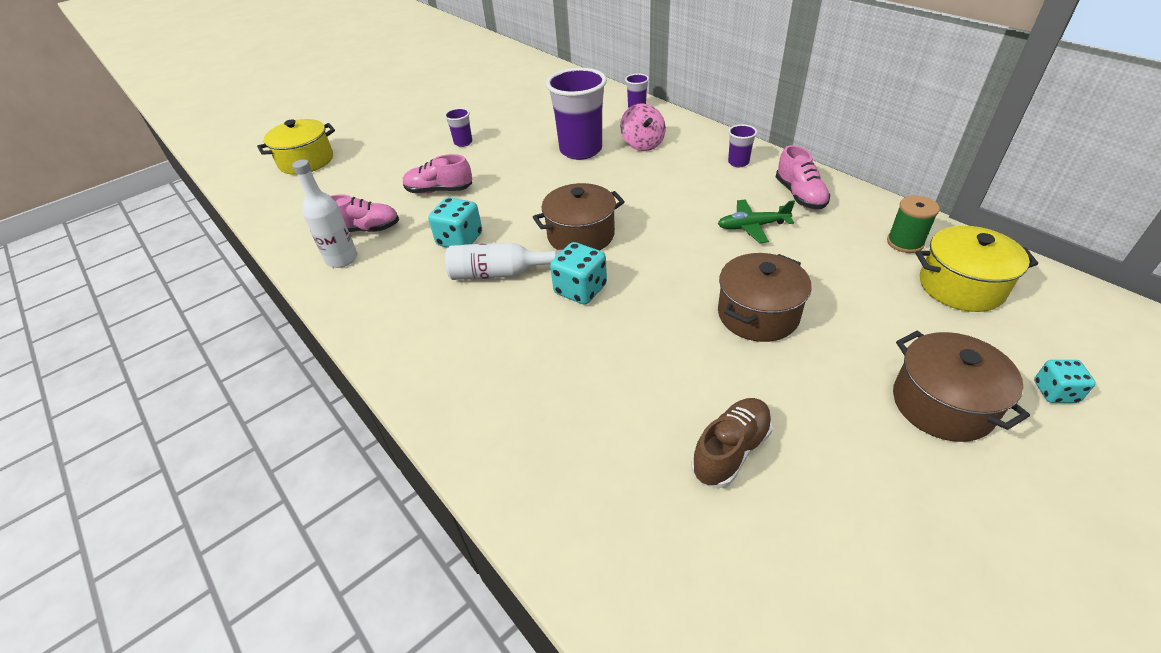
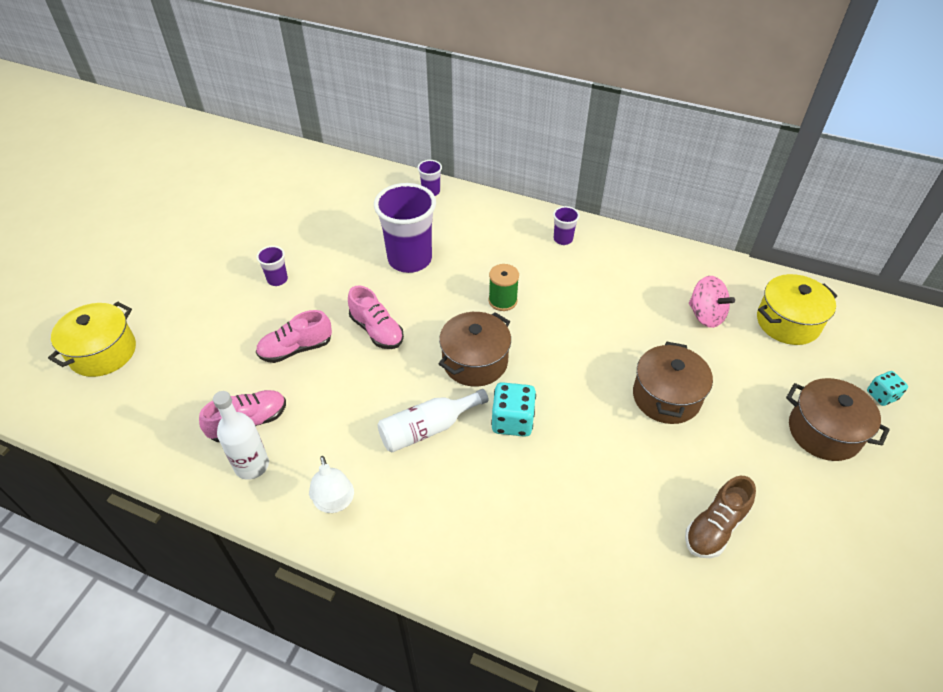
camera: 30 degrees left, 5 degrees up
(380, 304) = (335, 503): none -> white lamp
(460, 240) = (362, 403): turquoise dice -> none
(642, 144) = (465, 238): pink spinning top -> pink spinning top (705, 315)
(731, 450) = (715, 527): brown shoe -> brown shoe turned 150 degrees counterclockwise
(752, 226) = (613, 308): green plane -> none
(800, 195) = (632, 263): pink shoe -> pink shoe (377, 330)
(905, 243) = (732, 291): green spool -> green spool (502, 301)

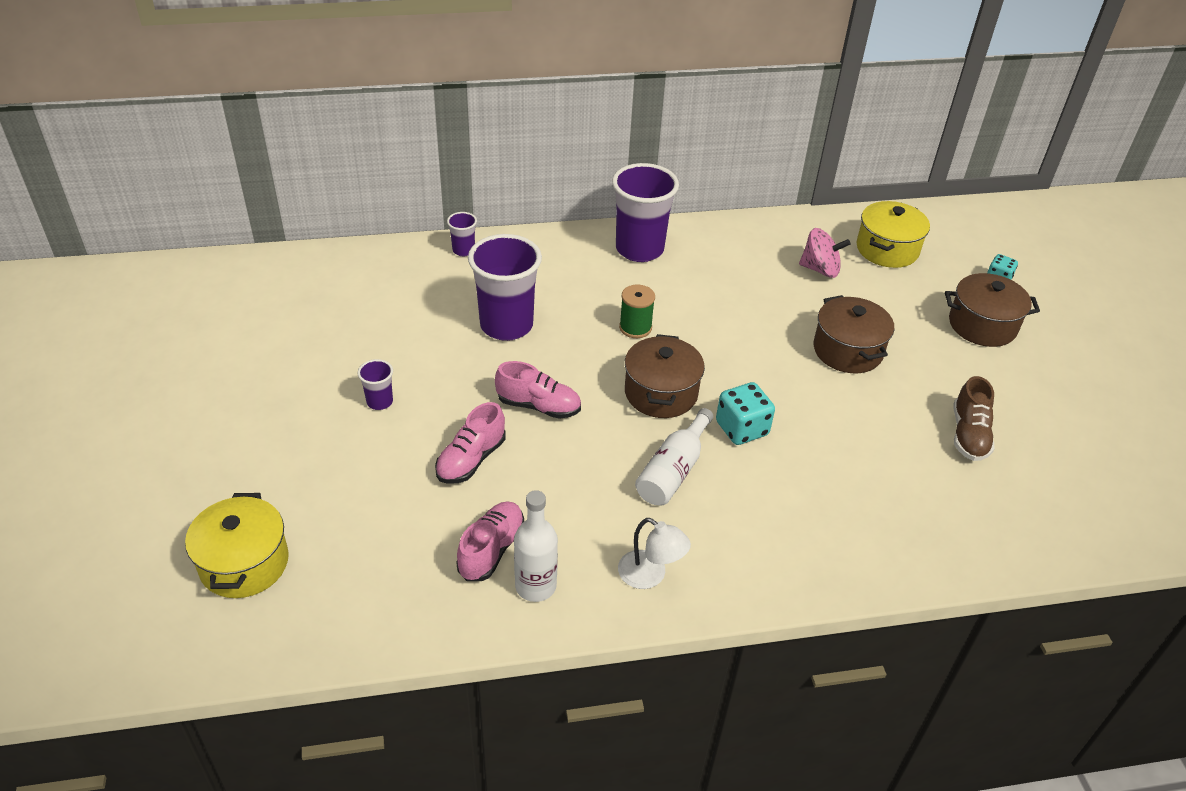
camera: 35 degrees left, 5 degrees down
(563, 239) = (639, 249): purple cup -> purple cup, size x2.20

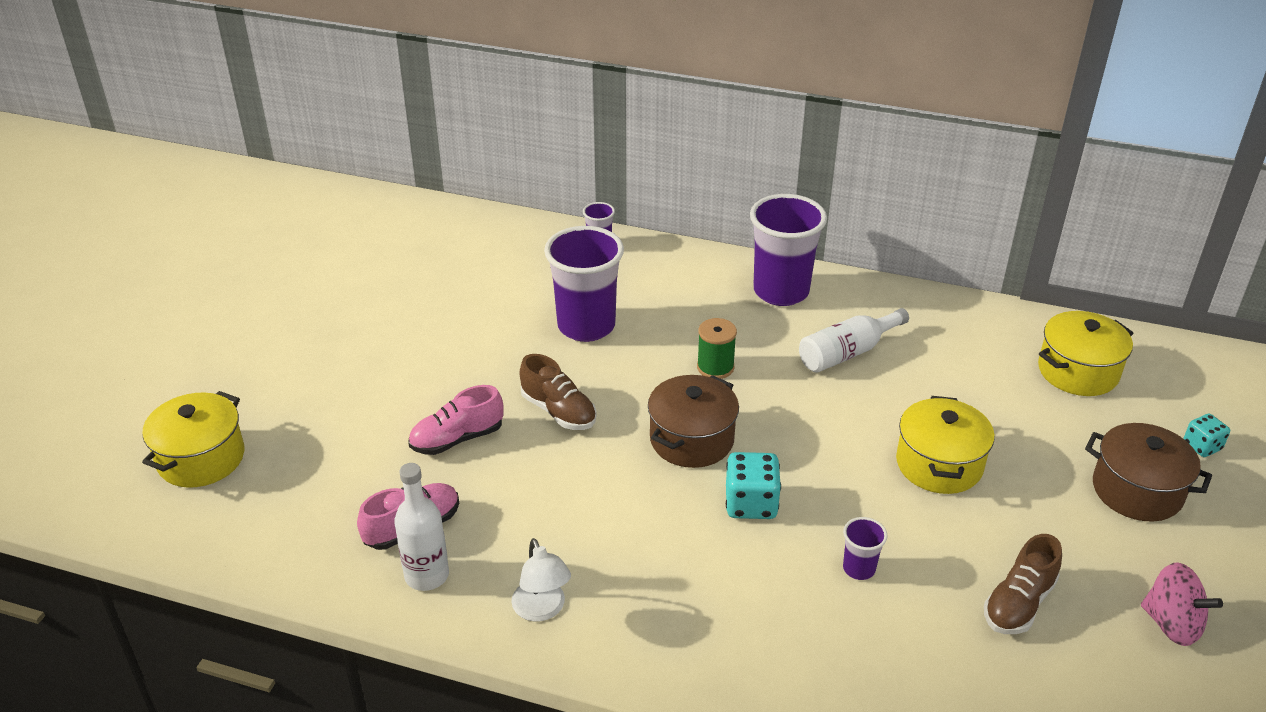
camera: 30 degrees right, 5 degrees down
(379, 402) = (416, 359): purple cup -> purple cup (859, 569)
(538, 406) = (558, 411): pink shoe -> brown shoe
(673, 470) = (645, 519): white bottle -> white bottle (847, 352)
(820, 269) = (975, 369): pink spinning top -> pink spinning top (1171, 624)
(847, 350) = (939, 464): brown pot -> yellow pot

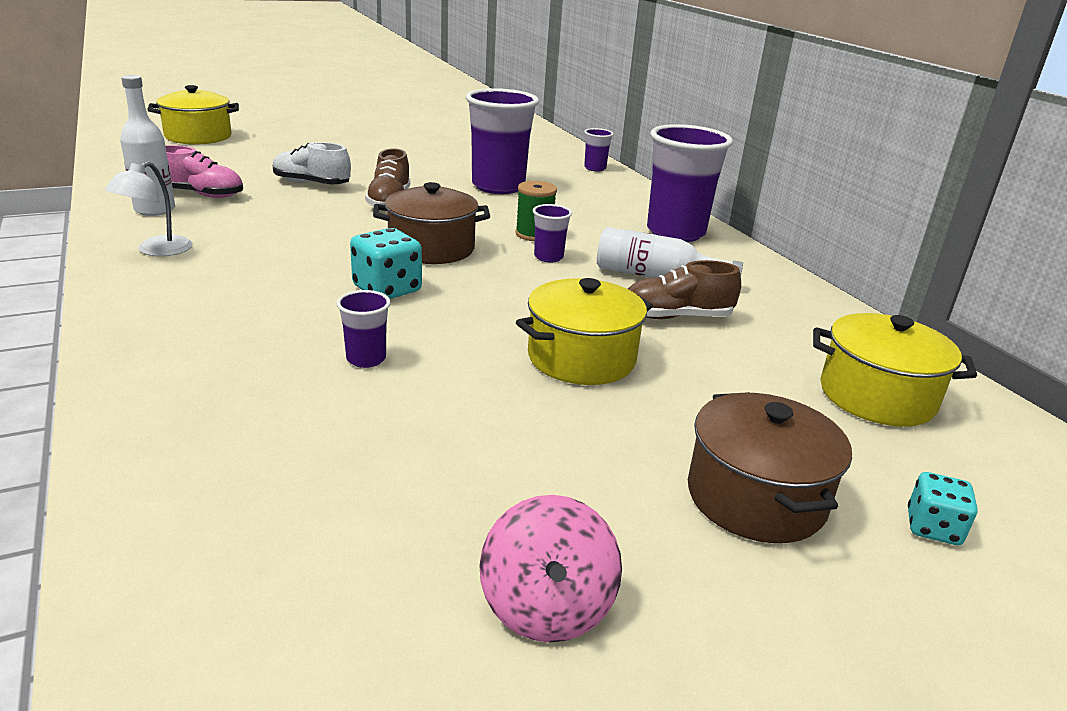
camera: 45 degrees right, 10 degrees down
(457, 439) = (311, 184): pink shoe -> white shoe
(767, 385) = (548, 257): none -> purple cup
(1018, 603) = (431, 467): brown shoe -> brown shoe (676, 317)

